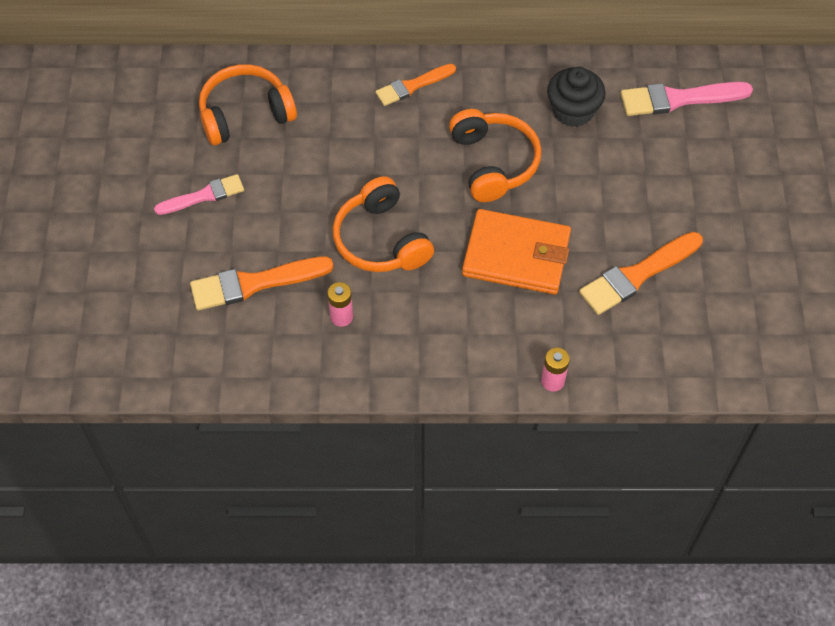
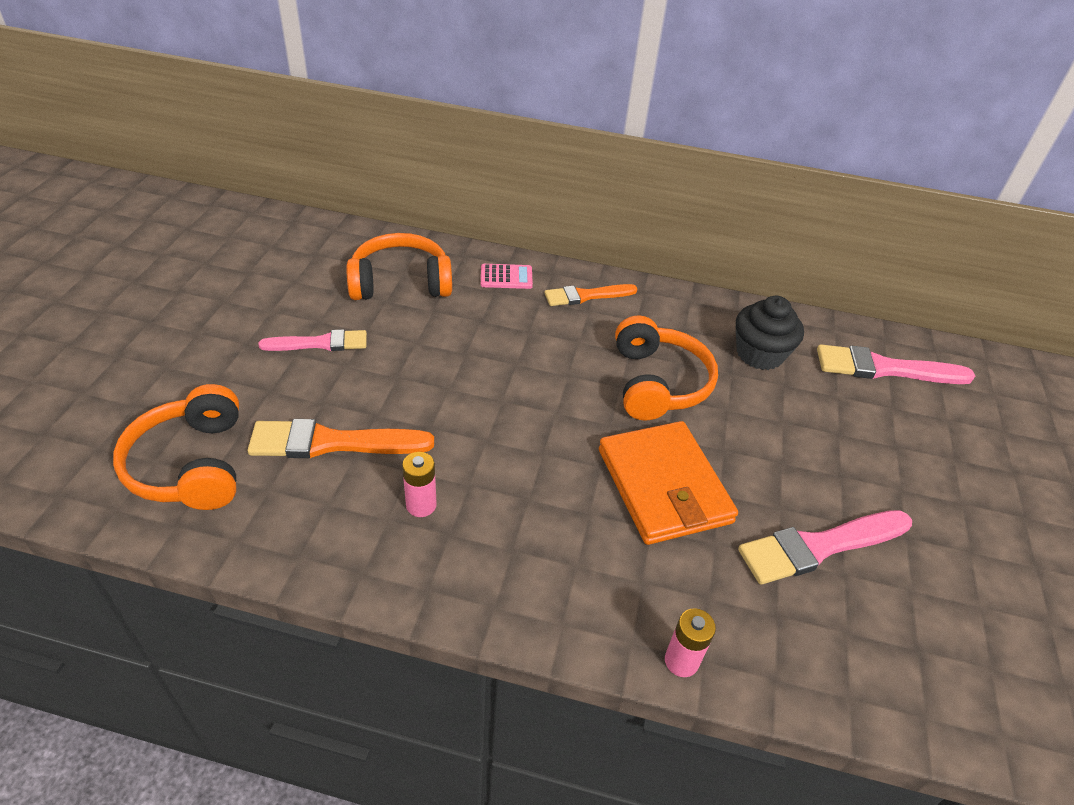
camera: 10 degrees right, 15 degrees down
(336, 83) = (506, 277): none -> pink calculator
(381, 240) = (501, 431): orange headphones -> orange headphones (191, 464)
(516, 255) = (664, 486): orange wallet -> orange wallet turned 45 degrees clockwise
(637, 275) = (819, 546): orange brush -> pink brush

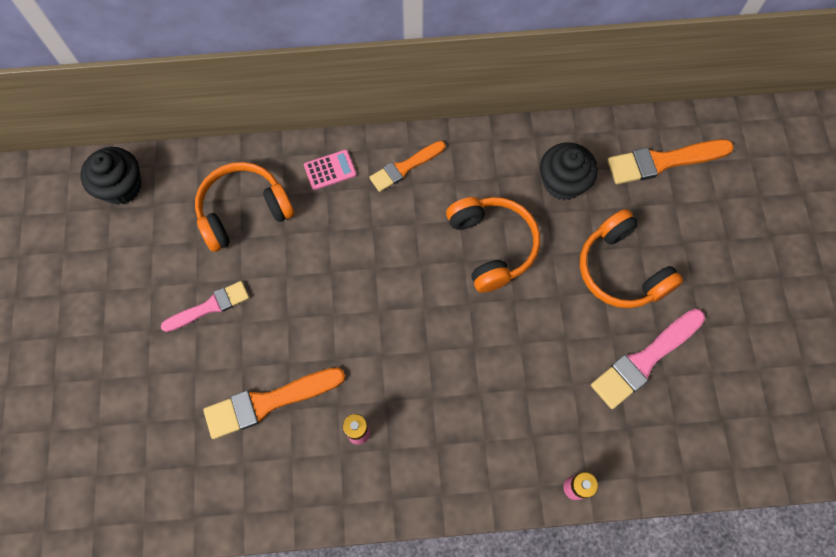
camera: 15 degrees left, 25 degrees up
(191, 464) = (175, 463): orange headphones -> orange headphones (621, 270)
(293, 234) = (121, 187): none -> black cupcake
(664, 486) = (524, 347): orange wallet -> none
(885, 368) = (663, 161): pink brush -> orange brush

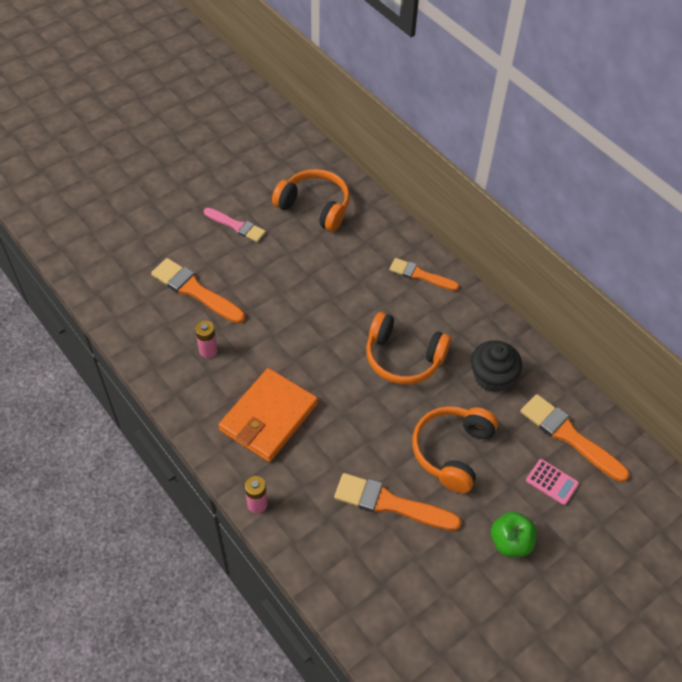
camera: 55 degrees right, 15 degrees down
(121, 187) = (282, 139): black cupcake -> none
(330, 170) = (382, 235): pink calculator -> pink calculator (552, 482)
(481, 417) = (269, 417): none -> orange wallet
(492, 246) = (403, 358): orange headphones -> orange headphones turned 75 degrees clockwise
(645, 360) = (391, 504): pink brush -> orange brush
(739, 281) = (510, 542): none -> green apple

